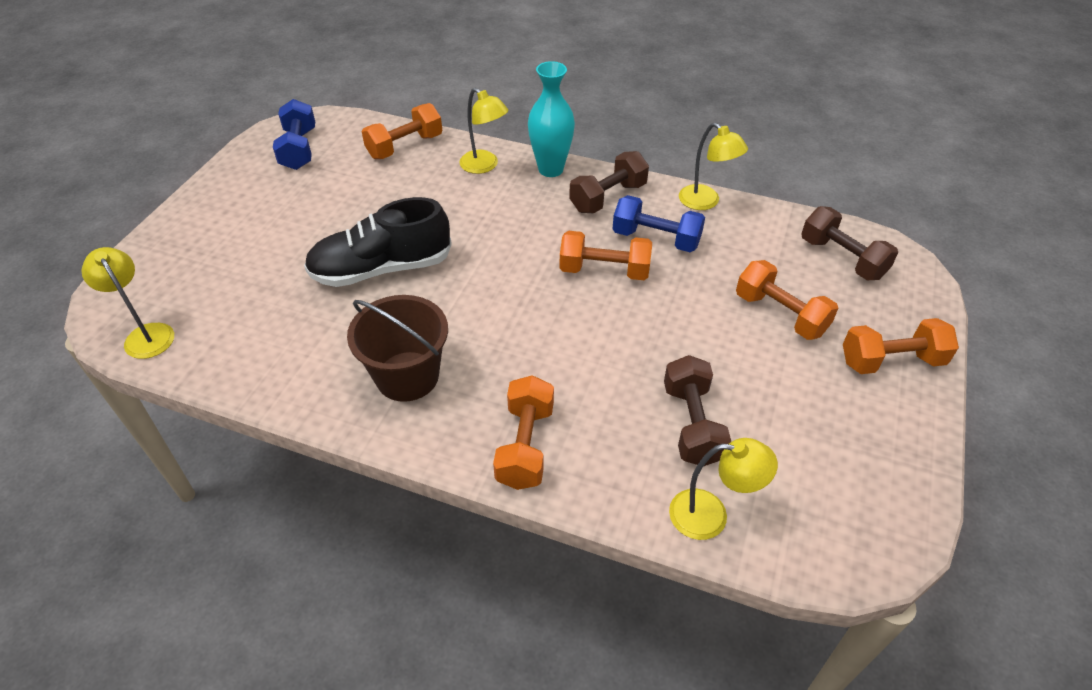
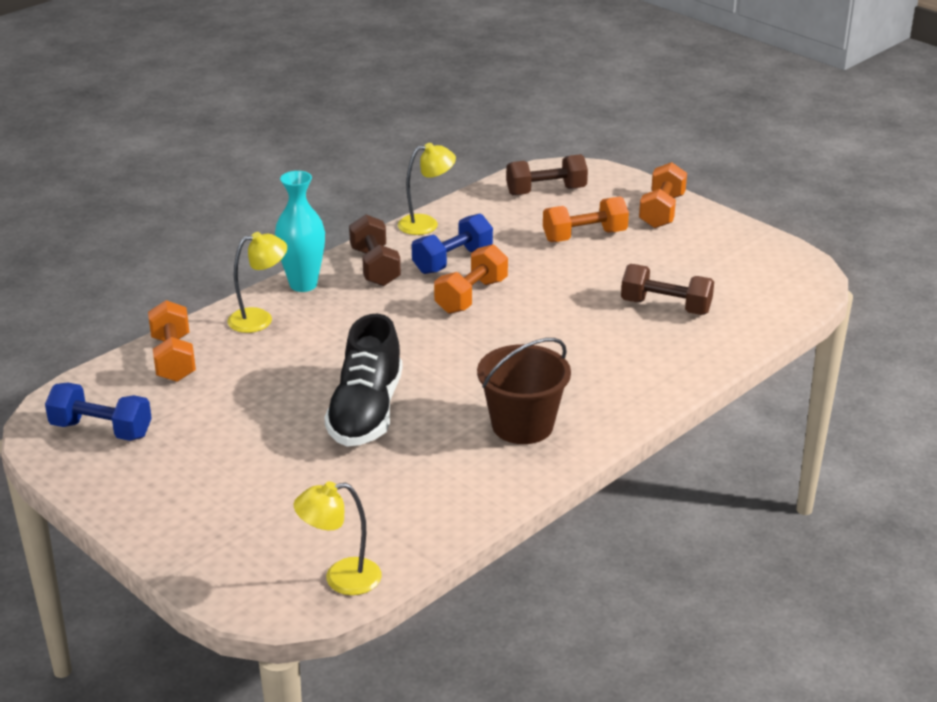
camera: 65 degrees left, 15 degrees down
(525, 446) = (639, 384): orange dumbbell -> none
(711, 515) = (749, 324): yellow lamp -> none

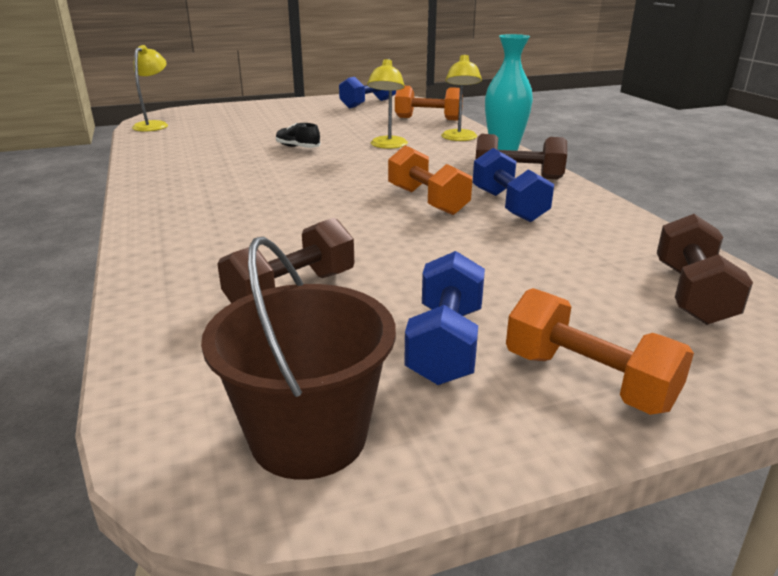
camera: 115 degrees right, 5 degrees down
(366, 412) = (297, 147): black shoe -> black shoe, size x0.44
(426, 224) = (604, 208): yellow lamp -> yellow lamp (387, 146)
(522, 425) = (203, 182): brown bucket -> brown bucket (309, 436)
(584, 236) = (527, 287): orange dumbbell -> none
(669, 248) = (446, 344): none -> blue dumbbell

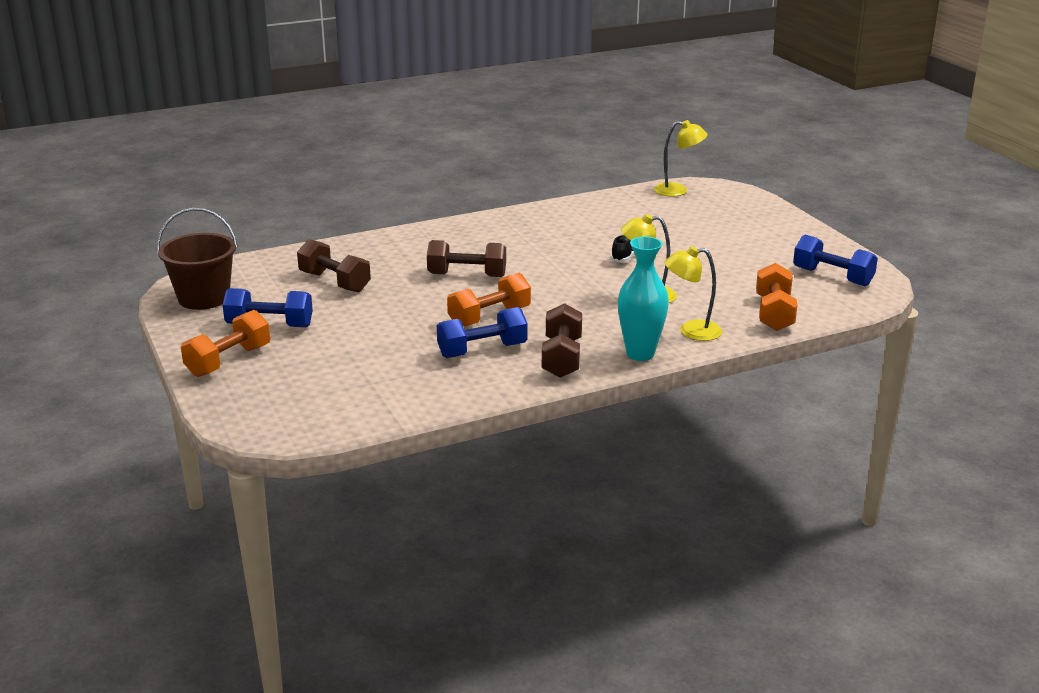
camera: 85 degrees right, 0 degrees up
(692, 294) = (318, 407): brown dumbbell -> brown dumbbell (467, 275)

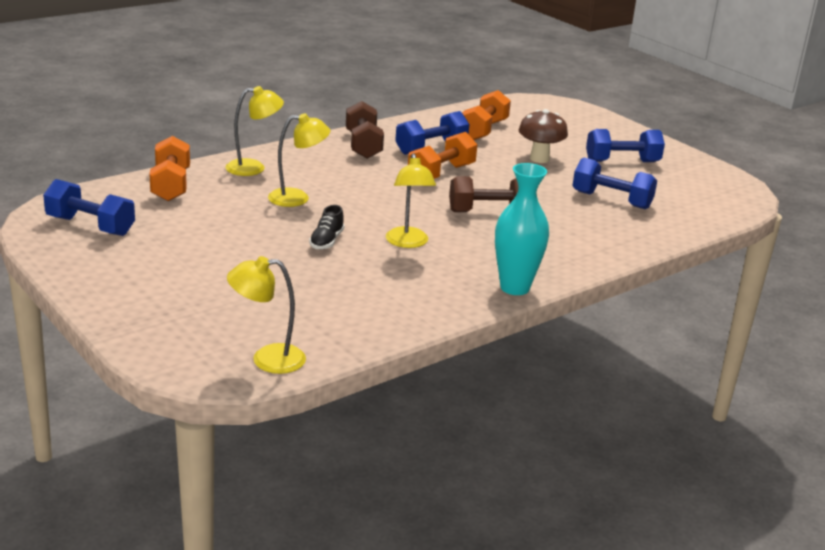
camera: 165 degrees right, 0 degrees up
(204, 298) = (708, 181): brown bucket -> none
(228, 361) = (620, 137): orange dumbbell -> orange dumbbell (483, 130)
(334, 282) = (611, 200): brown dumbbell -> blue dumbbell
(363, 332) = (539, 159): none -> brown mushroom
(557, 252) = (408, 243): none -> yellow lamp
(640, 354) = (298, 150): turquoise vase -> turquoise vase (514, 288)

